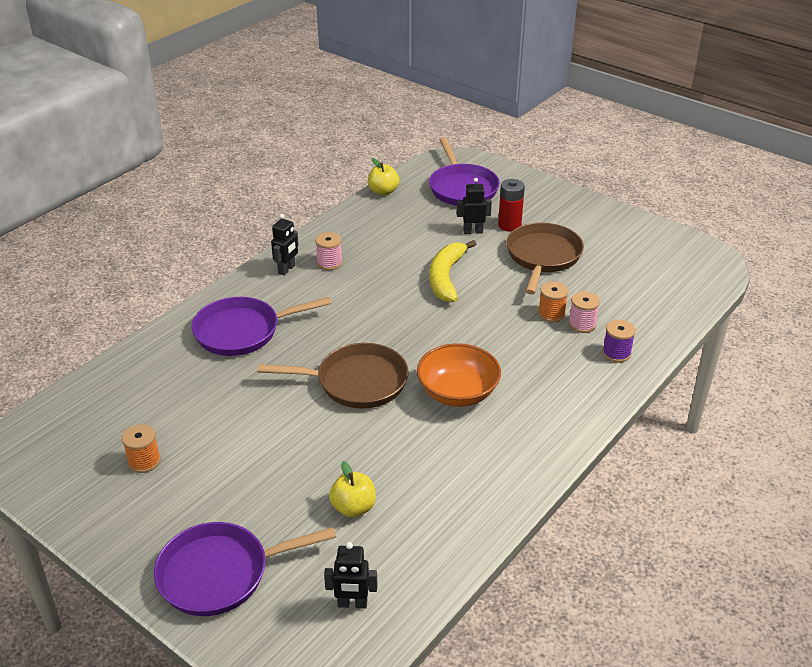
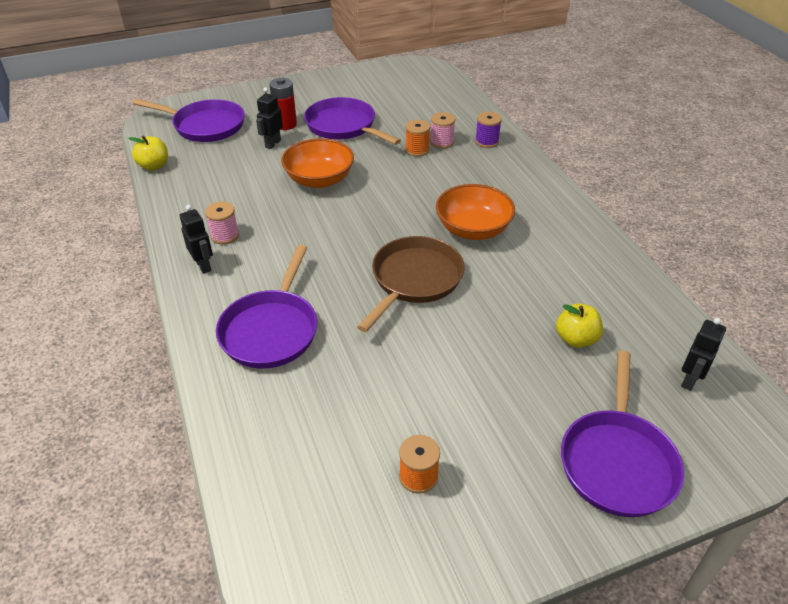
camera: 60 degrees left, 5 degrees up
(446, 277) = (319, 180): yellow banana -> orange bowl
(542, 257) = (344, 126): brown pan -> purple pan

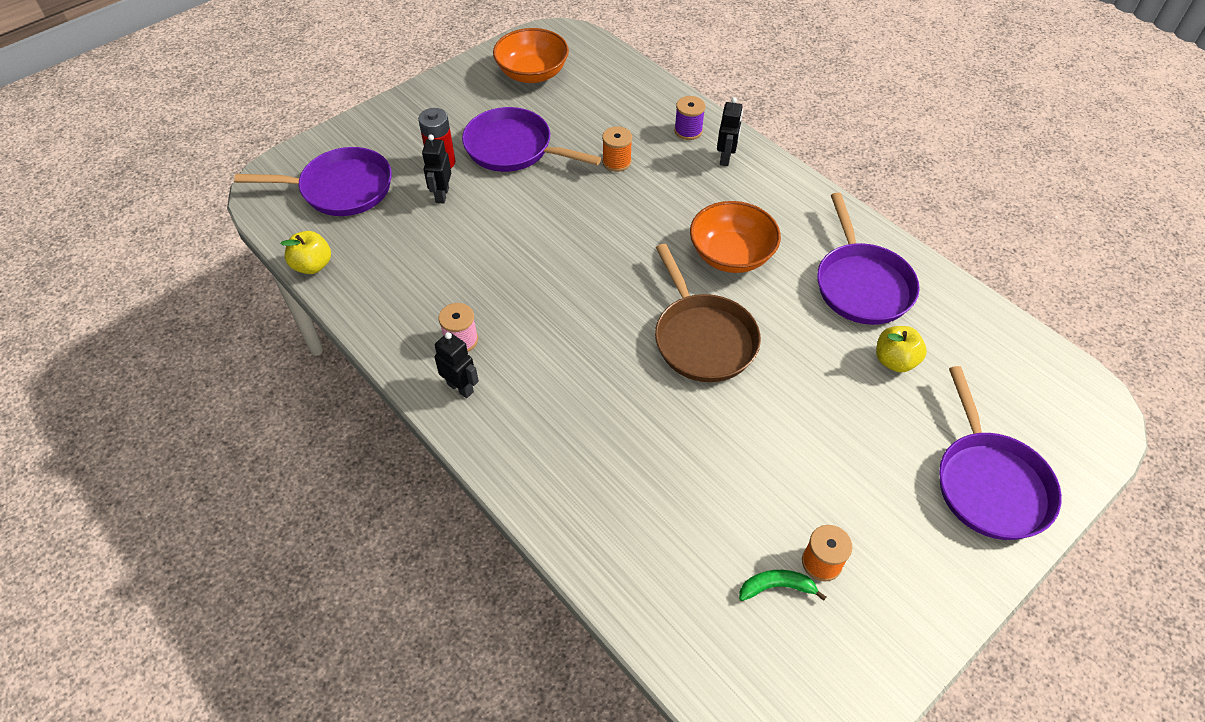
camera: 20 degrees left, 10 degrees up
(271, 329) = (585, 445): purple pan -> purple pan (861, 284)
(319, 180) = (527, 233): orange bowl -> orange bowl (532, 73)
(366, 483) = (777, 587): none -> green banana
(414, 280) = (702, 338): brown pan -> brown pan turned 150 degrees clockwise
(441, 142) = (638, 144): pink spool -> none
(690, 380) = (1015, 375): black robot -> black robot (725, 158)

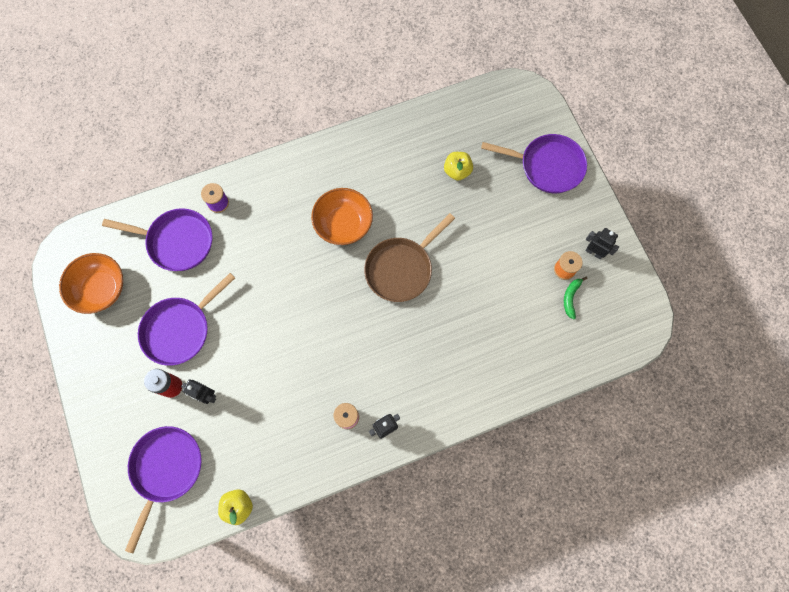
camera: 70 degrees left, 20 degrees up
(616, 162) = (227, 262): orange spool -> none
(702, 338) = (402, 268): brown pan -> brown pan turned 135 degrees clockwise
(725, 158) = (256, 190): black robot -> black robot (594, 252)
(861, 284) = (396, 161): purple pan -> purple pan (177, 241)

